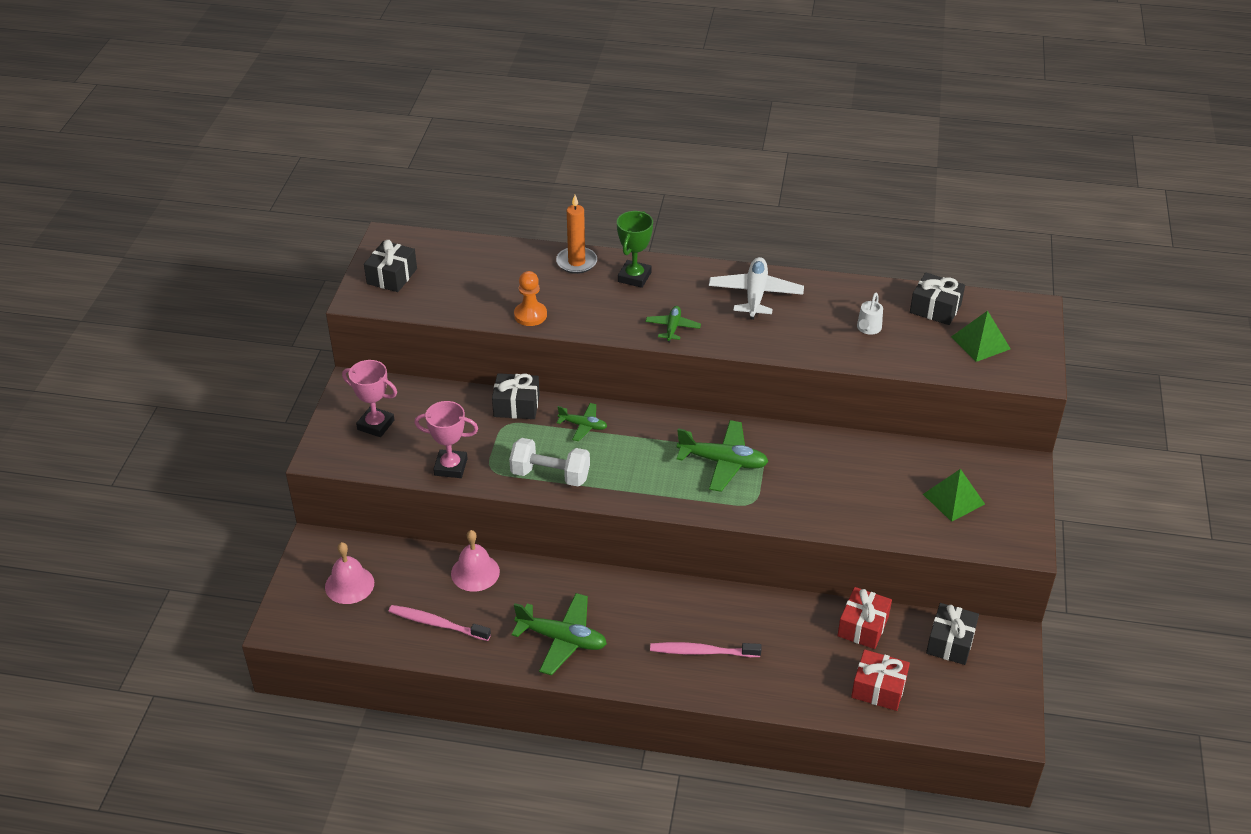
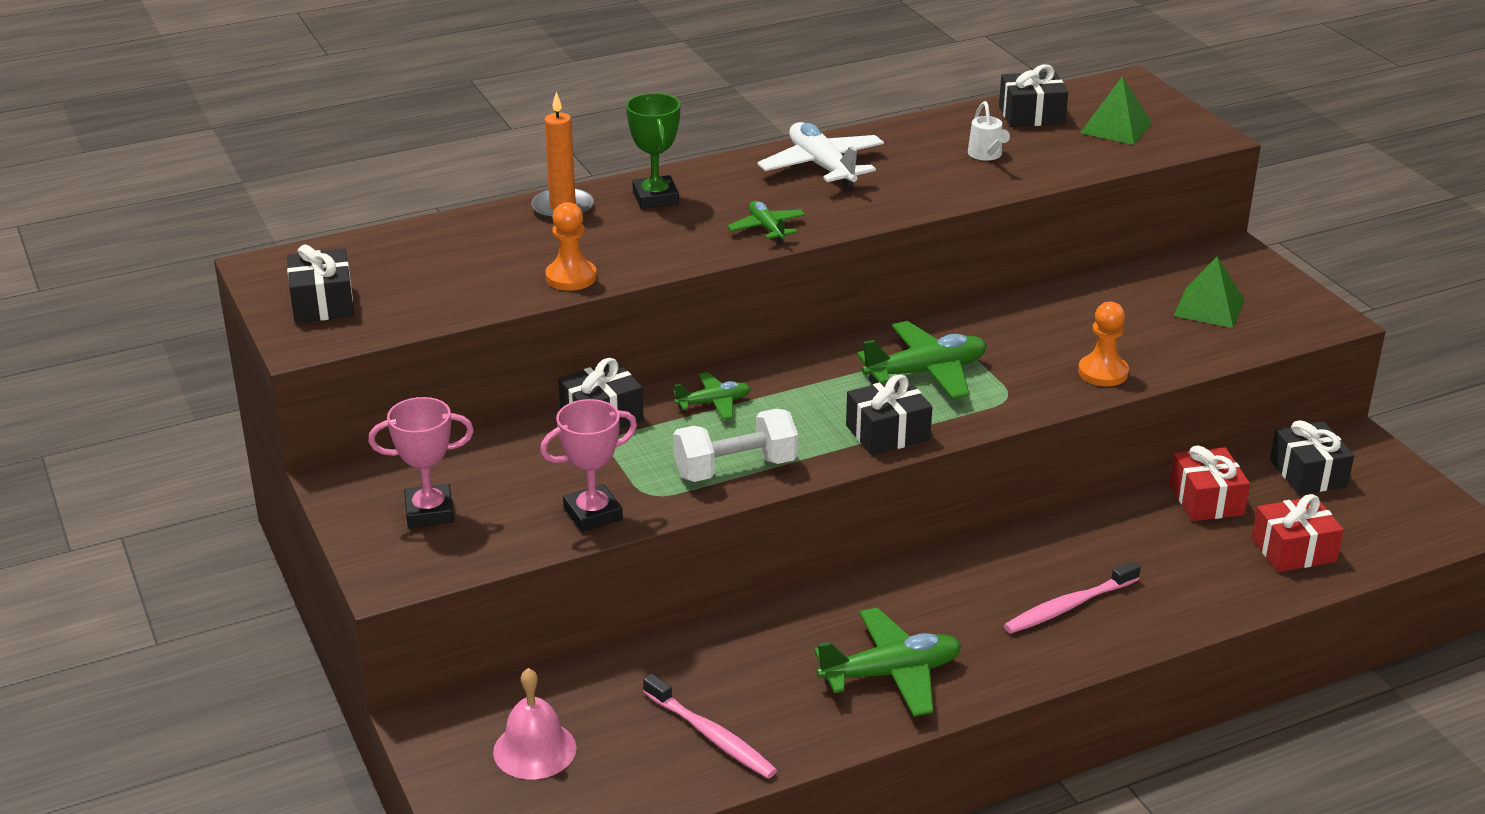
camera: 35 degrees left, 10 degrees down
(437, 624) = (711, 735): pink toothbrush -> pink toothbrush turned 120 degrees counterclockwise
(475, 572) = (694, 655): pink bell -> none
(656, 493) = (887, 433): none -> black gift
(829, 513) = (1103, 372): none -> orange pawn

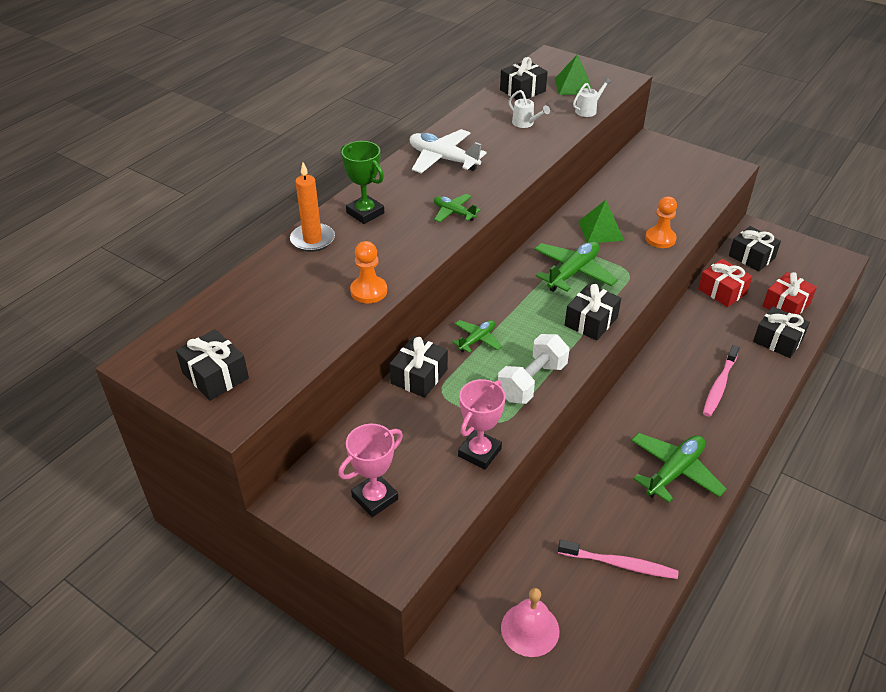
camera: 30 degrees left, 10 degrees up
(1101, 162) = (588, 110): none -> white watering can
(1209, 307) = (671, 179): green pyramid -> green pyramid (601, 230)
(1226, 587) = (777, 341): none -> black gift

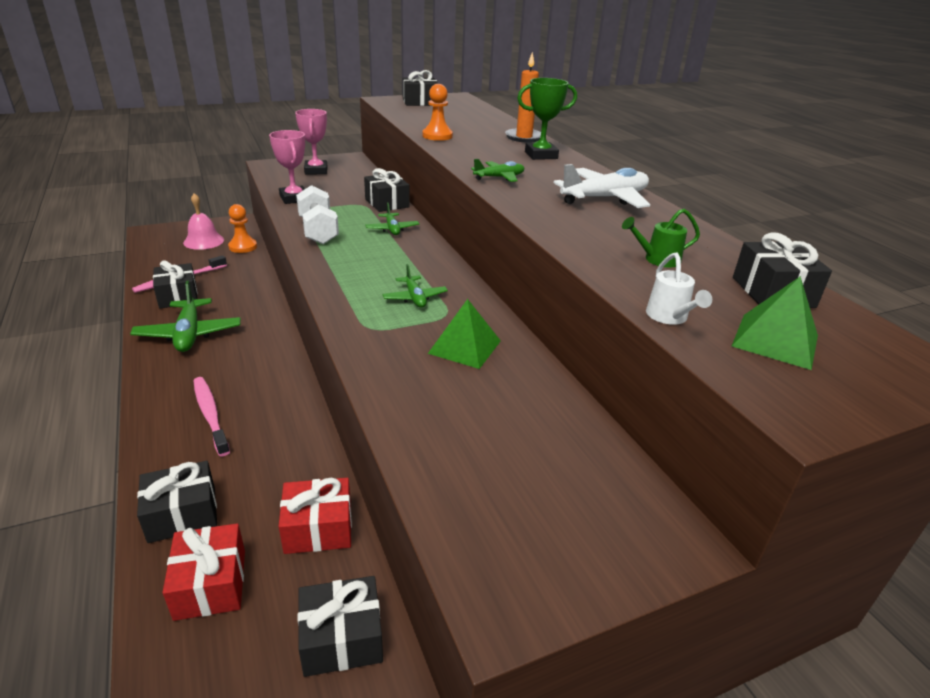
camera: 120 degrees right, 10 degrees down
(525, 123) = (657, 259): white watering can -> green watering can
(573, 272) = (415, 298): green plane -> green plane, size x0.57
(591, 321) = (338, 277): black gift -> black gift (178, 296)
(660, 239) = (398, 381): orange pawn -> orange pawn (243, 247)

